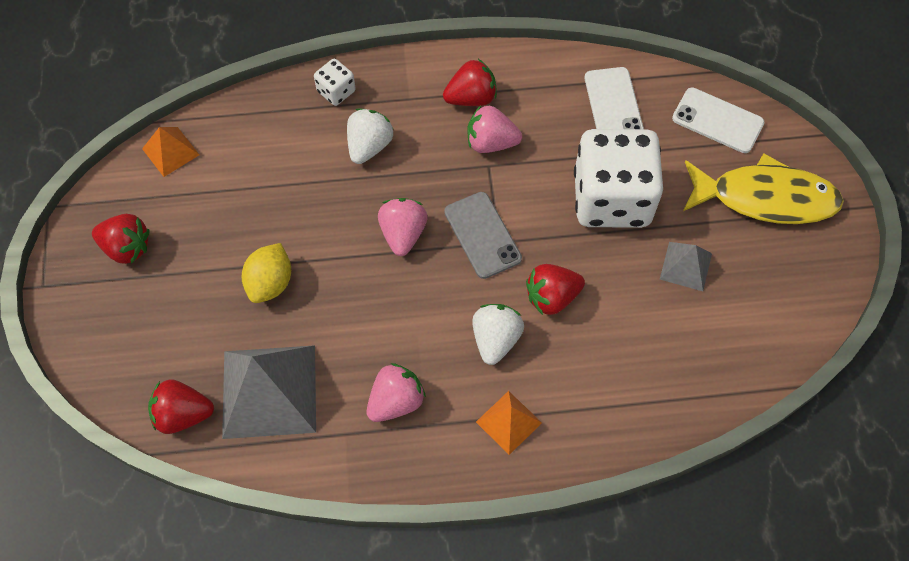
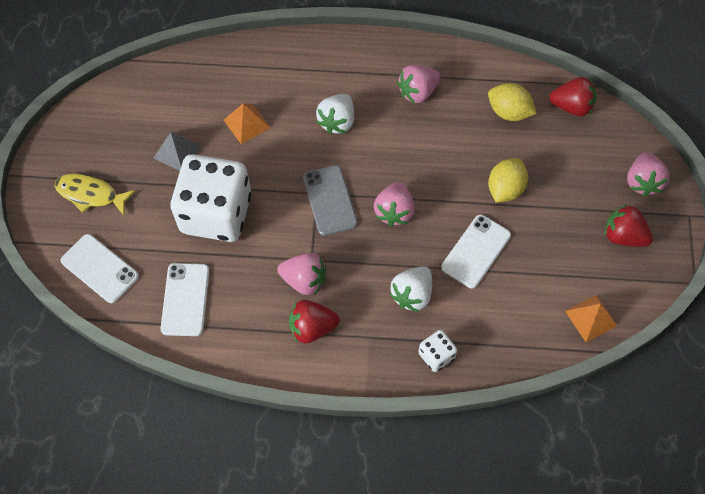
camera: 170 degrees left, 0 degrees up
(96, 320) = (642, 182): none -> pink strawberry
(269, 391) = (509, 112): grey pyramid -> yellow lemon
(301, 203) = (476, 251): none -> white phone
(508, 422) = (340, 67): orange pyramid -> orange pyramid (246, 123)
(552, 297) = (287, 145): red strawberry -> none
(765, 198) = (91, 194): yellow fish -> yellow fish, size x0.61

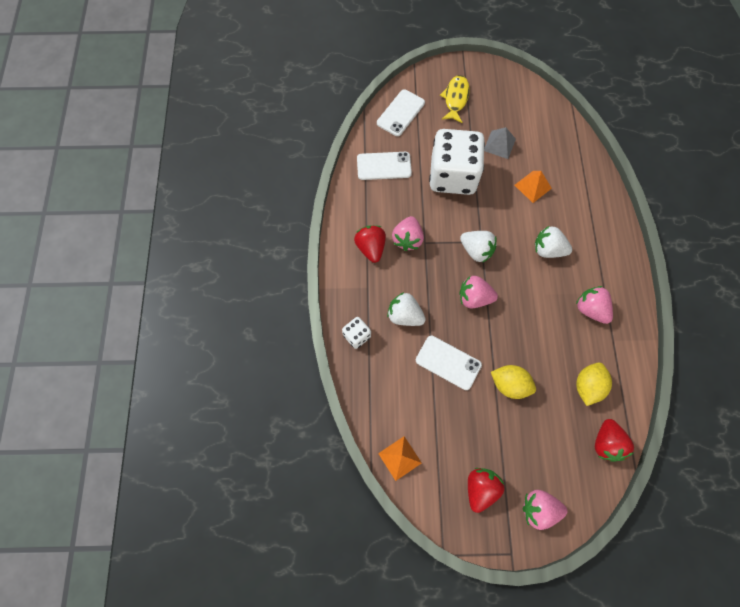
camera: 85 degrees right, 5 degrees up
(330, 200) = (476, 250): grey phone -> white strawberry

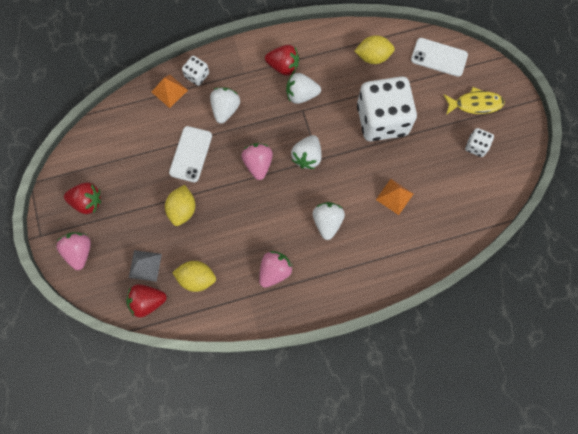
camera: 75 degrees right, 5 degrees up
(371, 248) = (283, 66): red strawberry -> red strawberry turned 45 degrees clockwise
(384, 166) = (373, 57): white phone -> yellow lemon
(399, 458) = (100, 133): orange pyramid -> orange pyramid (169, 91)
(407, 239) = (301, 94): pink strawberry -> white strawberry
(497, 110) = (476, 146): none -> white dice
(499, 144) = (433, 156): grey pyramid -> grey pyramid (145, 265)

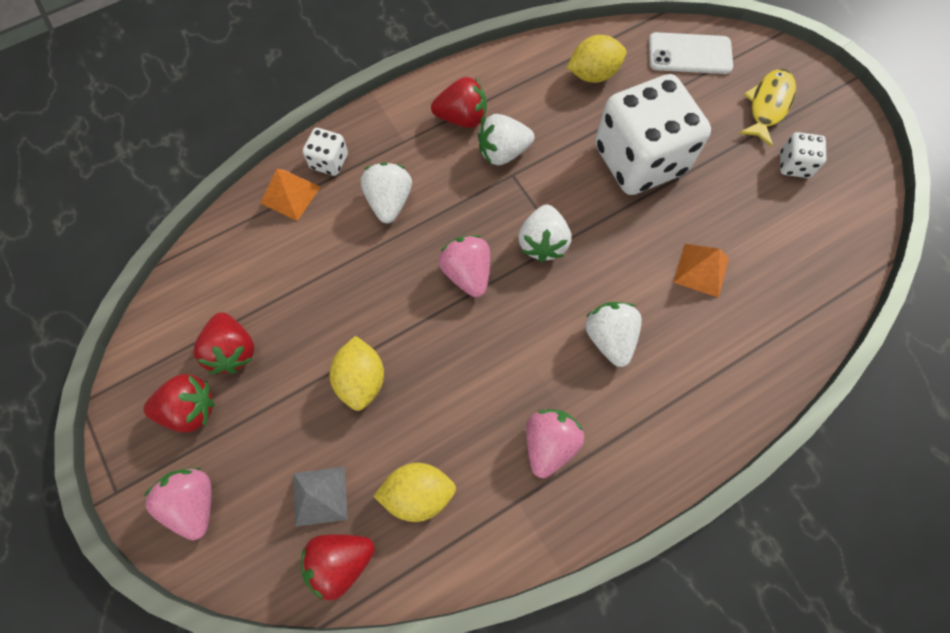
camera: 15 degrees left, 5 degrees down
(117, 175) = (233, 350): none -> red strawberry
(191, 154) = (351, 285): white phone -> none
(475, 104) = (768, 105): yellow fish -> yellow fish turned 45 degrees counterclockwise

